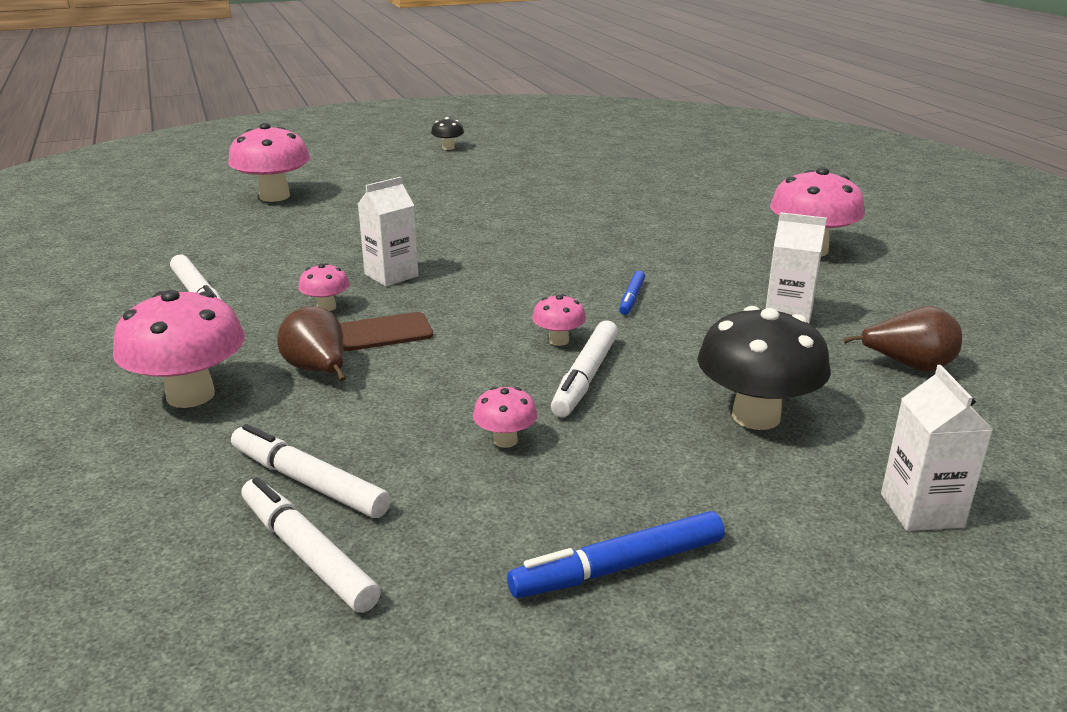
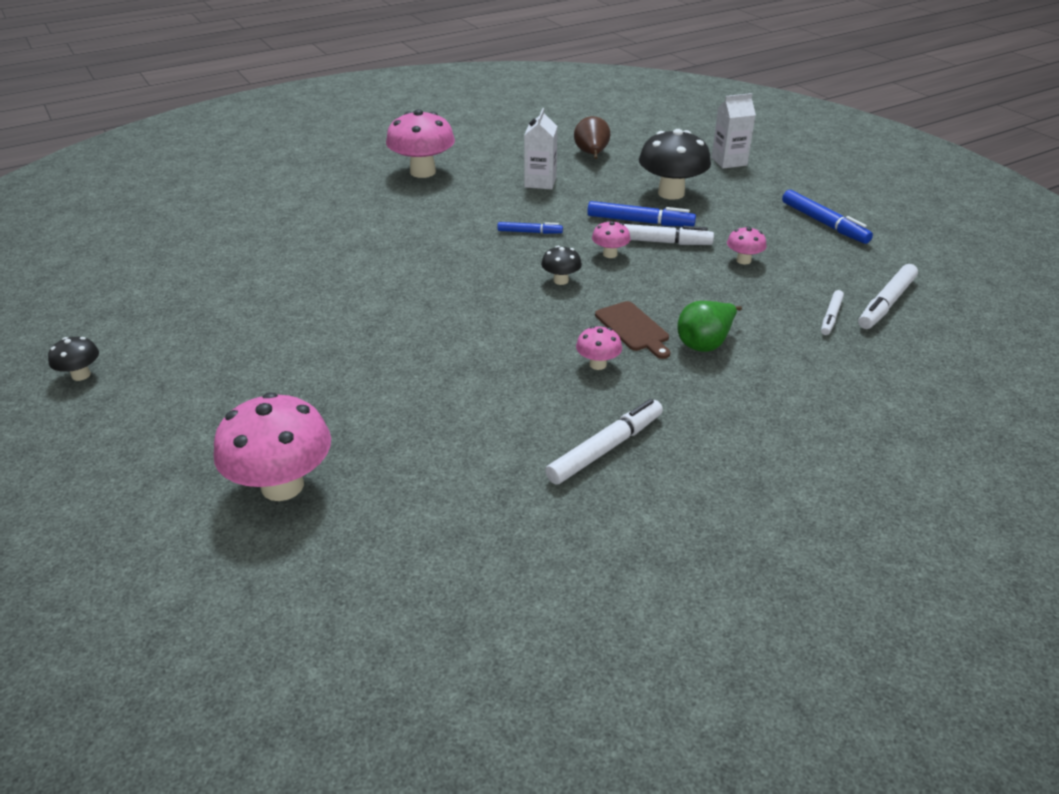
camera: 100 degrees left, 10 degrees up
(190, 395) = (774, 393): pink mushroom -> none
(308, 482) = (831, 317): white marker -> white marker, size x0.60
(318, 371) = (705, 343): brown pear -> green pear
(391, 275) = (519, 343): white carton -> none
(504, 305) = (561, 280): none -> black mushroom
(651, 374) = (640, 222): none -> blue marker

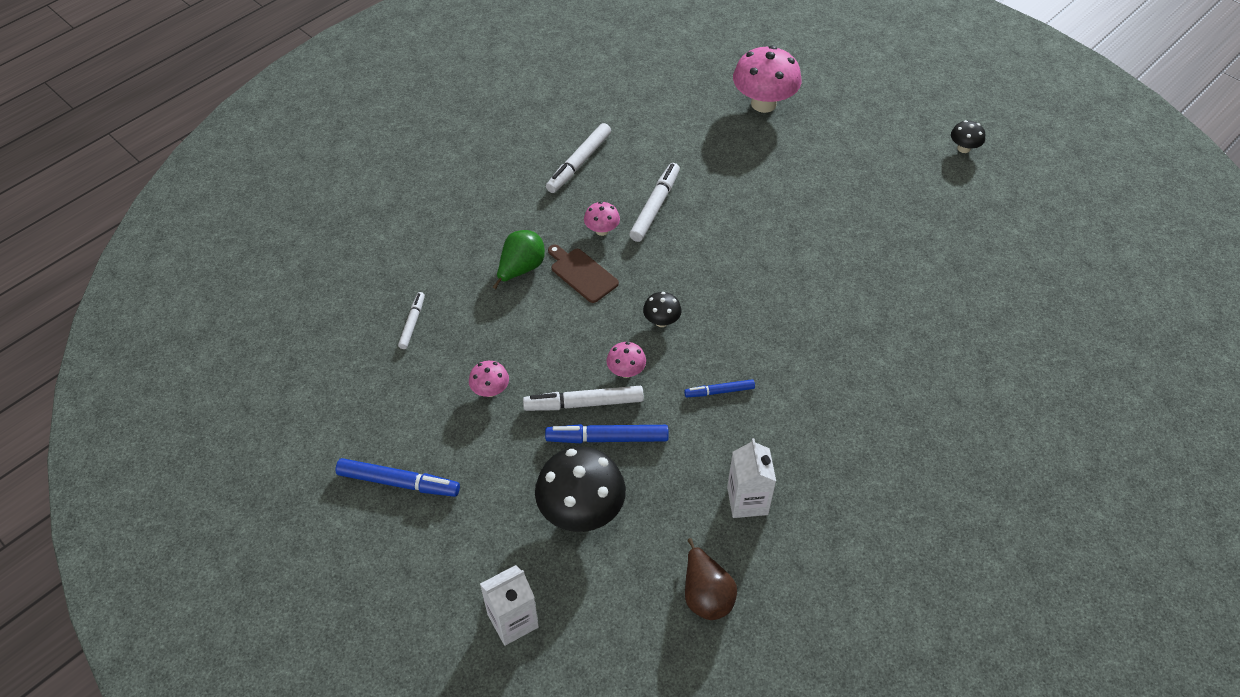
camera: 165 degrees right, 15 degrees up
(423, 172) = (901, 491): pink mushroom -> none
(824, 223) = (398, 482): blue marker -> blue marker turned 150 degrees clockwise
(886, 303) = (358, 352): white marker -> white marker (655, 206)

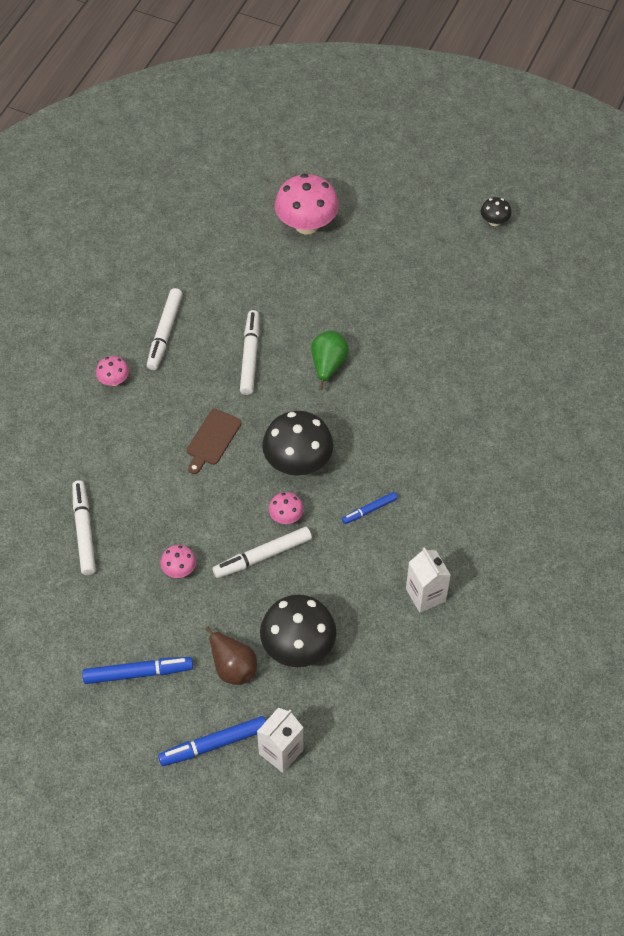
camera: 20 degrees left, 5 degrees up
(412, 323) = (84, 531): white marker -> white marker, size x1.68
(521, 269) = (157, 451): green pear -> green pear (328, 365)
(582, 274) = (212, 439): brown cutting board -> brown cutting board turned 90 degrees counterclockwise
(602, 230) = (212, 393): pink mushroom -> pink mushroom (114, 380)
(607, 438) = (294, 580): blue marker -> blue marker (214, 744)
(661, 321) = (298, 462): black mushroom -> black mushroom, size x2.06
(706, 595) = (421, 680): brown pear -> brown pear (232, 666)

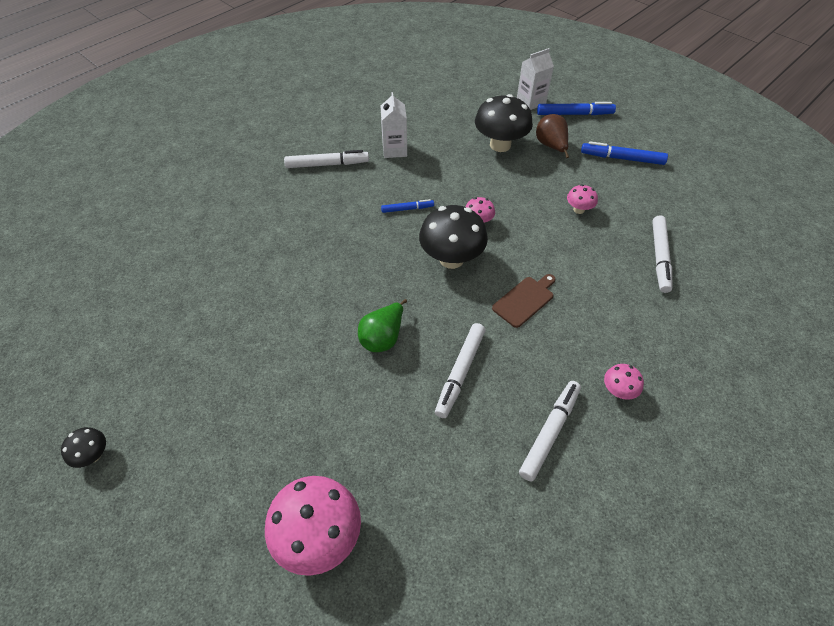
camera: 160 degrees left, 5 degrees down
(262, 556) = (507, 201): white marker -> white marker (327, 164)

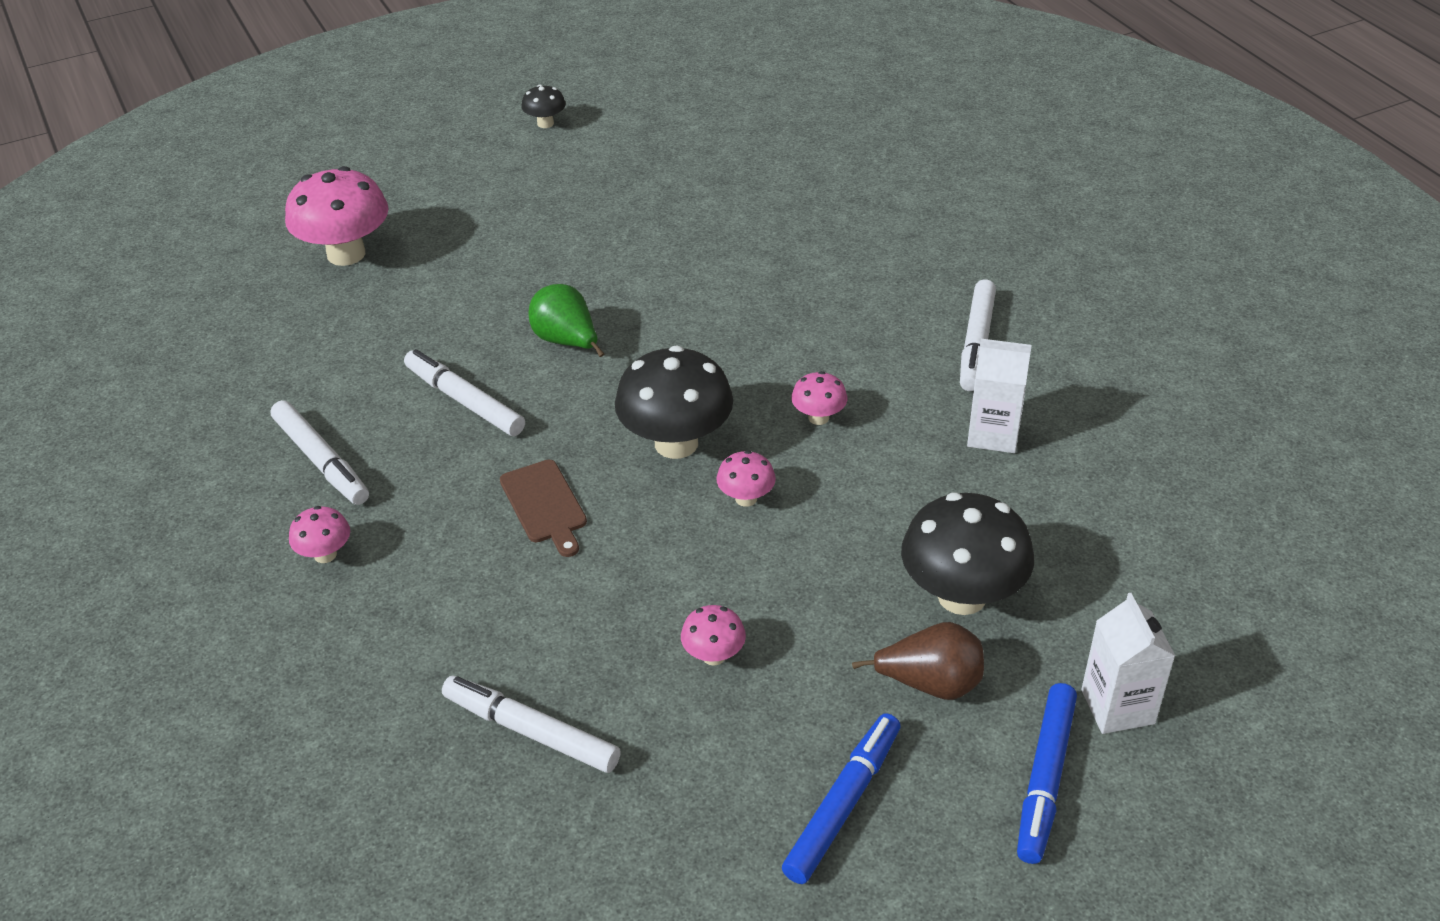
camera: 110 degrees right, 10 degrees down
(407, 209) = (818, 417): blue marker -> pink mushroom

